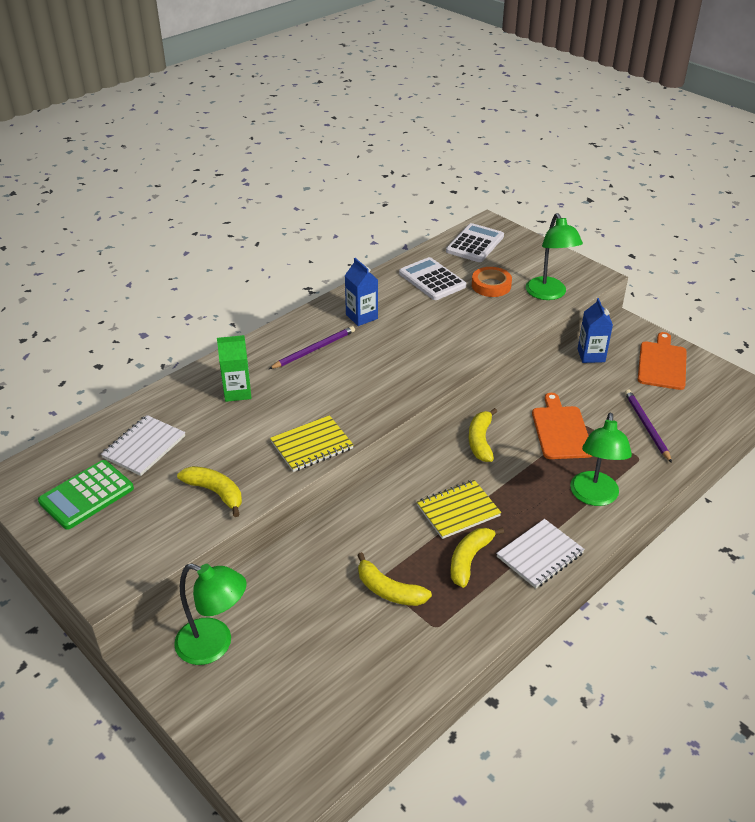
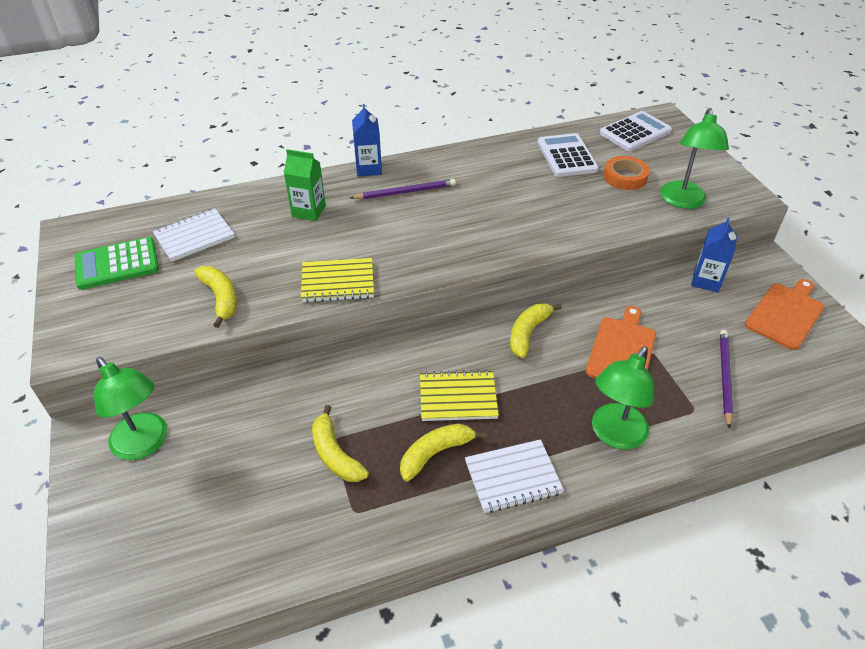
camera: 25 degrees right, 5 degrees up
(361, 316) = (472, 173): blue carton -> blue carton (368, 169)

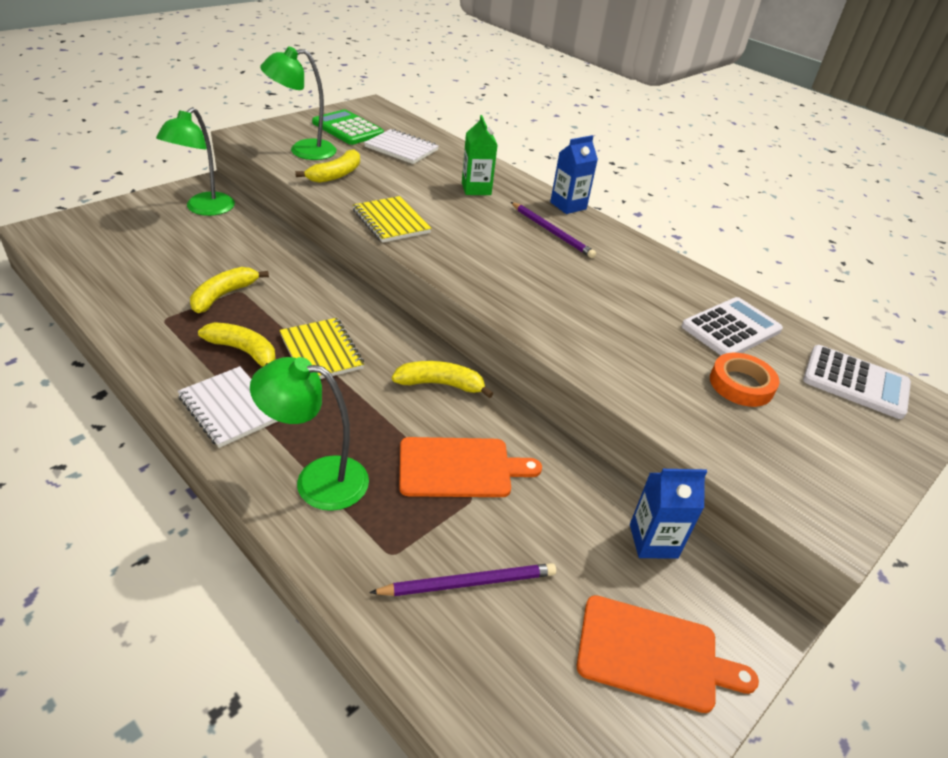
camera: 60 degrees right, 5 degrees down
(683, 201) = (743, 448): green lamp -> green lamp (303, 151)

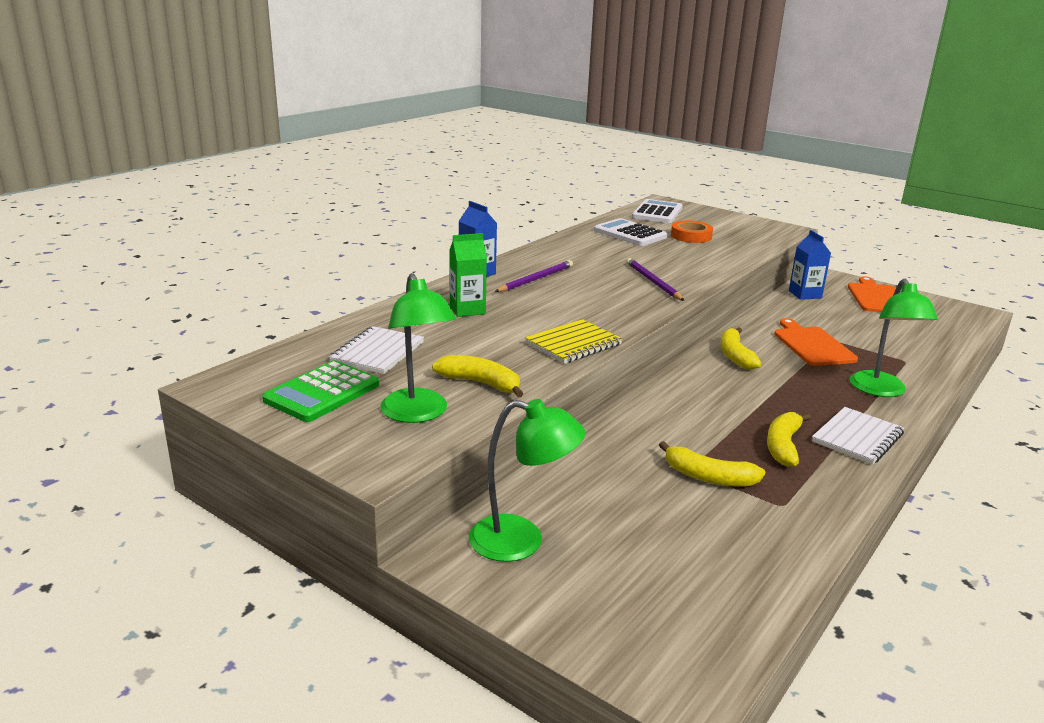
camera: 95 degrees left, 15 degrees down
(321, 352) = (745, 408): yellow notebook -> none
(469, 583) = (895, 339): purple pencil -> purple pencil (653, 282)

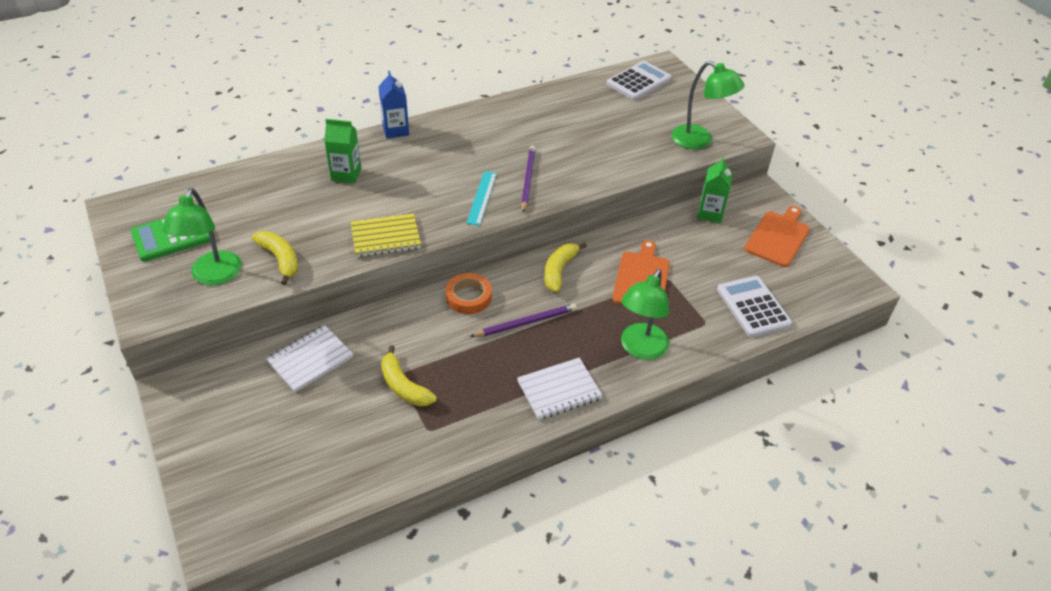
camera: 25 degrees right, 20 degrees up
(377, 352) = (242, 205): white notebook -> white notebook (310, 360)
(522, 541) = (230, 394): green lamp -> green lamp (699, 141)
(536, 279) = (434, 150): purple pencil -> purple pencil (526, 322)
(628, 300) = (482, 197): none -> turquoise ruler
(630, 234) = (578, 108): white calculator -> white calculator (753, 307)
(691, 236) = (632, 124): orange tape -> orange tape (468, 297)
(783, 446) = (491, 377): yellow banana -> none
(805, 294) = (710, 213): blue carton -> green carton

